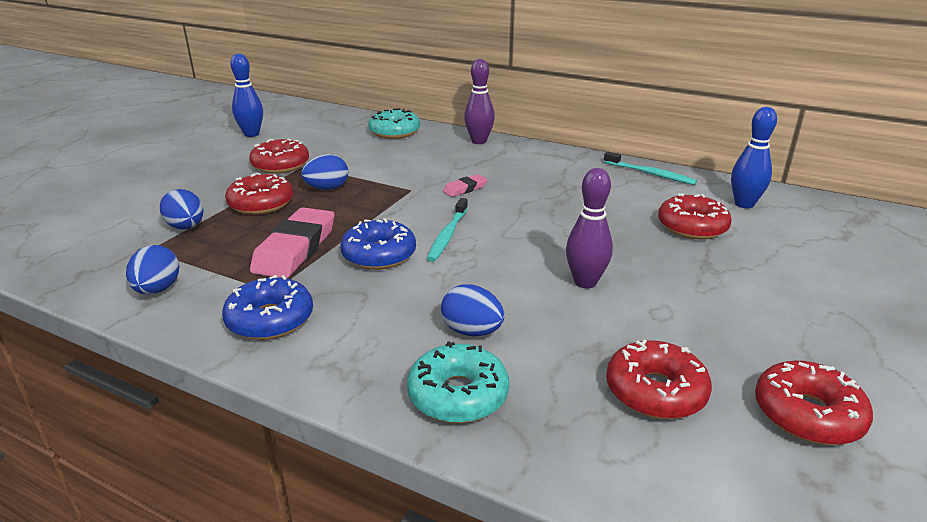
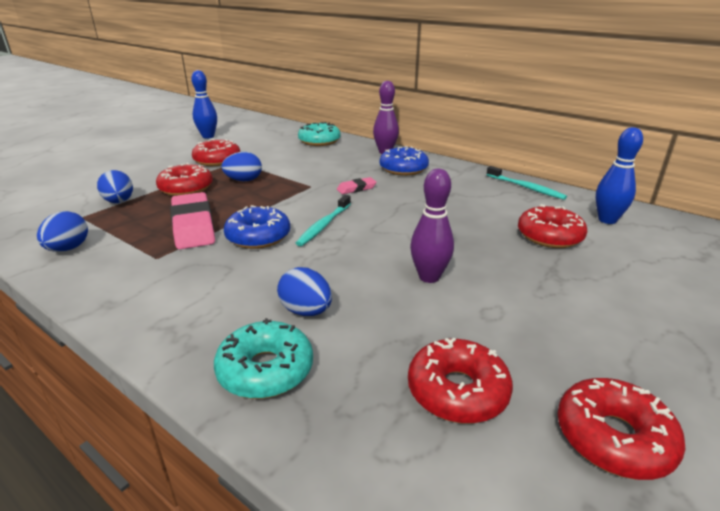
camera: 10 degrees right, 0 degrees up
(270, 319) = (141, 282): blue donut -> blue donut (403, 169)
(295, 249) = (193, 226): pink eraser -> pink eraser turned 45 degrees counterclockwise

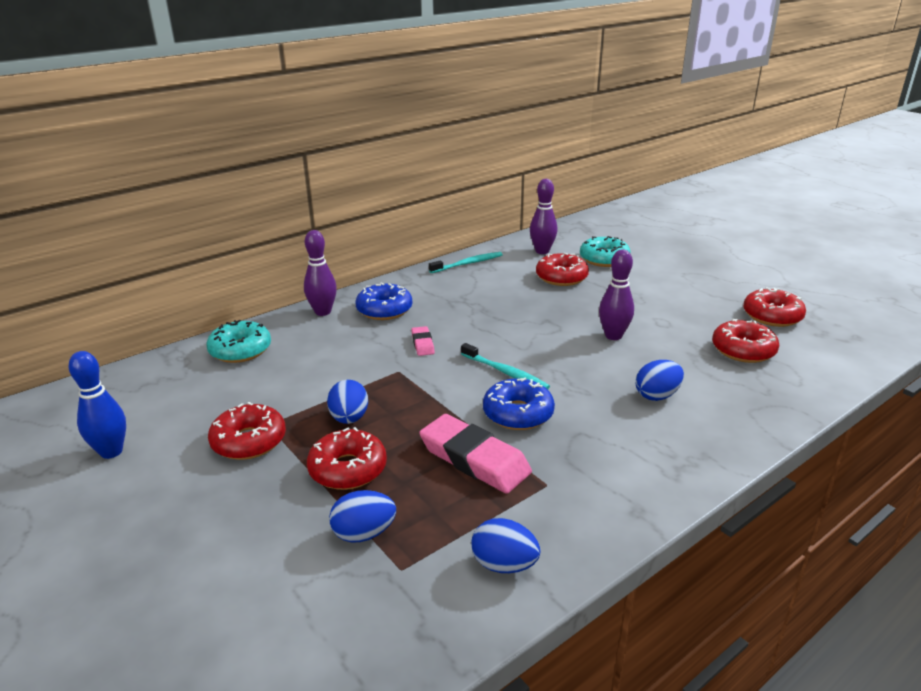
camera: 75 degrees left, 0 degrees up
(193, 226) = (474, 459): pink eraser -> pink eraser turned 45 degrees clockwise
(265, 370) = (730, 418): turquoise donut -> turquoise donut (604, 259)
(607, 220) = (542, 251): blue bowling pin -> purple bowling pin

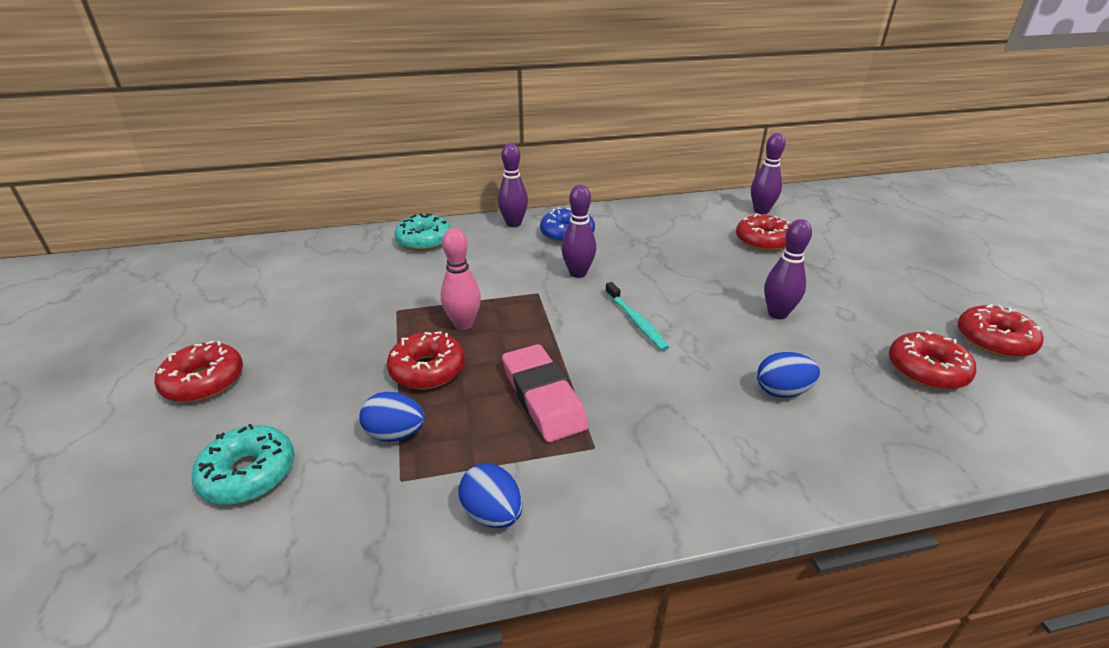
camera: 25 degrees right, 5 degrees up
(111, 452) = (271, 298): blue bowling pin -> none
(249, 441) = (371, 320): red donut -> red donut (204, 381)
(349, 418) = (463, 324): blue egg -> pink bowling pin
(422, 344) = (578, 273): pink eraser -> purple bowling pin
(468, 264) = (676, 208): turquoise toothbrush -> none
(518, 413) = (618, 365): blue donut -> none
(604, 259) = (824, 232): turquoise donut -> turquoise donut (248, 474)

